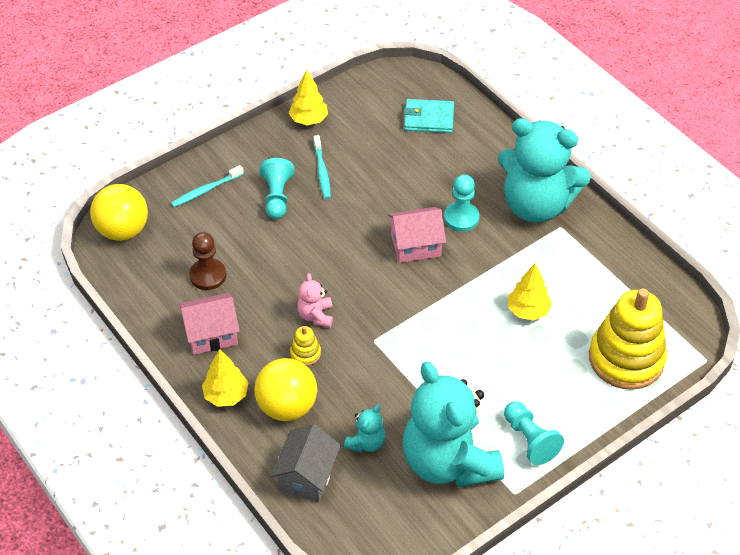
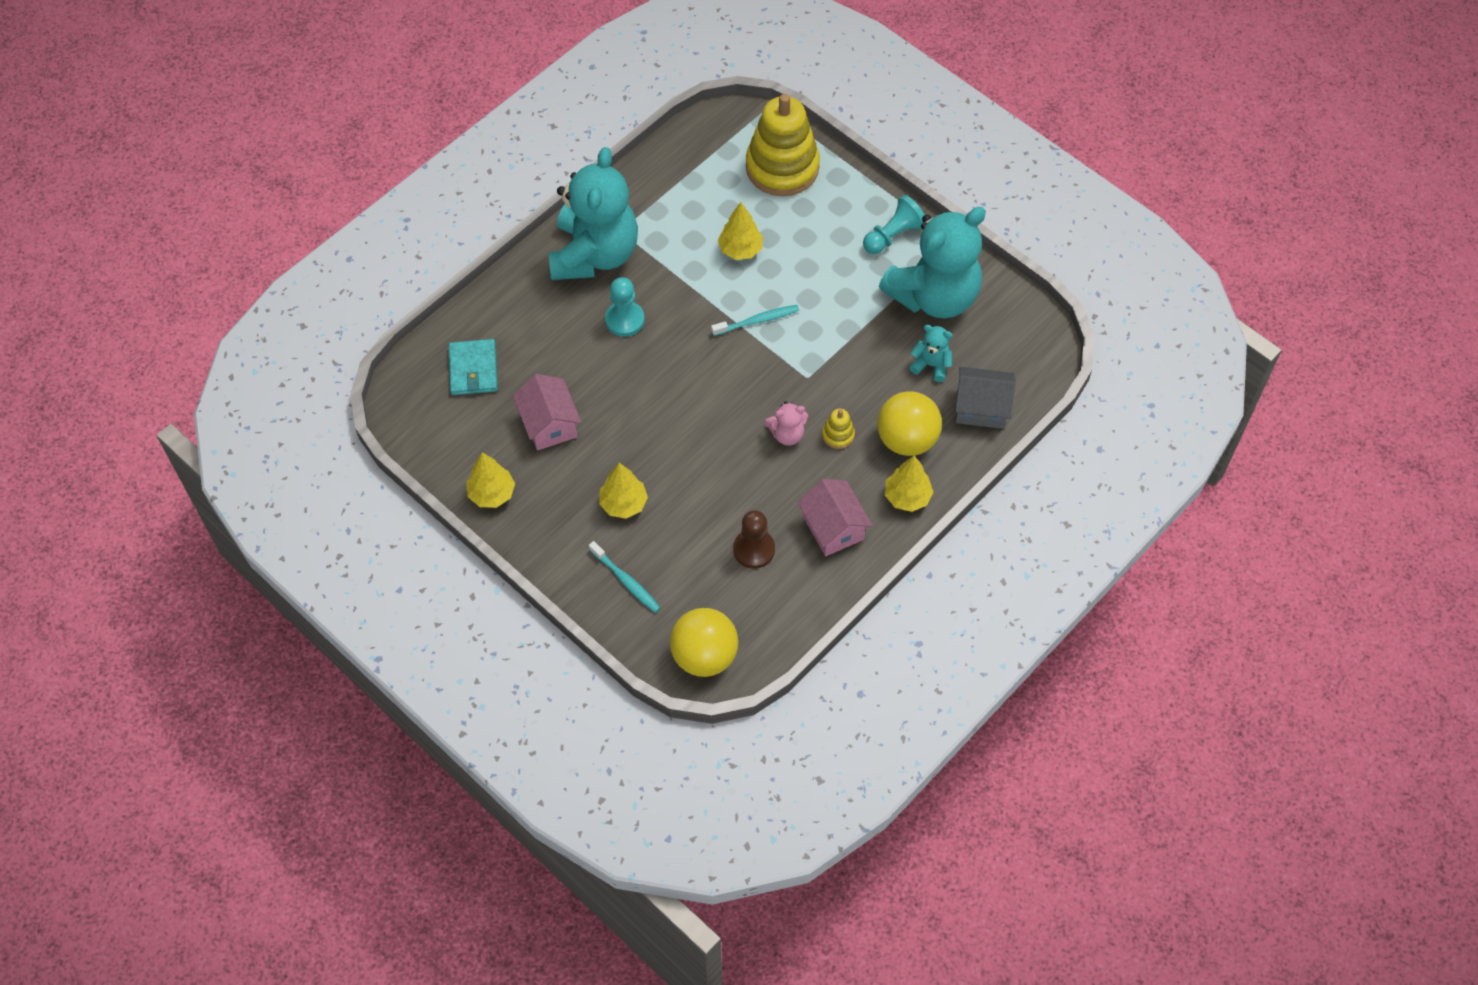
camera: 100 degrees left, 10 degrees up
(277, 197) = (623, 504): turquoise pawn -> yellow tree
(322, 171) = (576, 465): turquoise toothbrush -> turquoise toothbrush (757, 321)
(415, 245) = (672, 357): pink house -> pink house (549, 424)

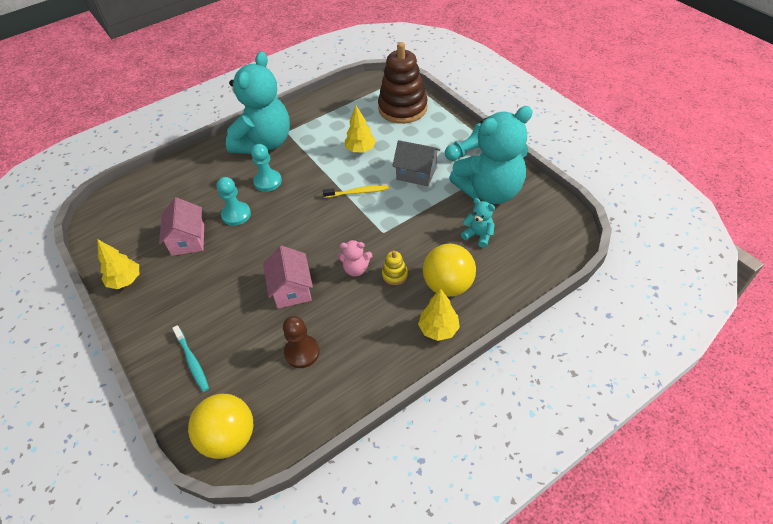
camera: 15 degrees right, 10 degrees down
(473, 369) = (155, 199): turquoise wallet -> none
(600, 378) = (236, 214): none -> turquoise pawn
(623, 504) = (216, 301): yellow tree -> none
(757, 321) = (358, 192): turquoise toothbrush -> yellow toothbrush
(782, 167) = (402, 108): yellow stacking toy -> brown stacking toy
(833, 528) = (371, 345): pink house -> pink house (291, 289)
(981, 408) = (512, 270): grey house -> grey house (416, 173)

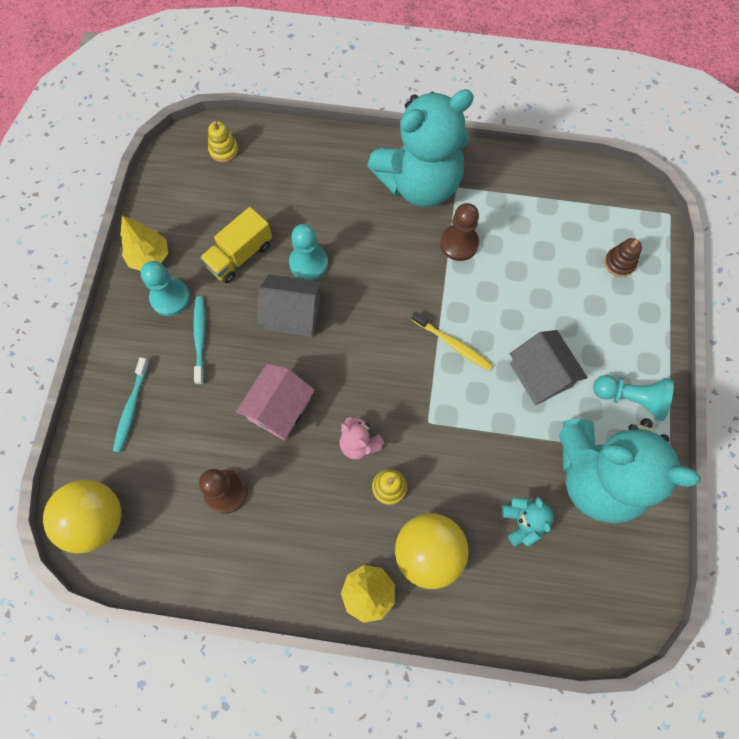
camera: 40 degrees right, 20 degrees up
(125, 201) = (223, 150): none -> yellow stacking toy
(188, 239) = (239, 255): pink house -> yellow truck
(203, 294) = (200, 338): none -> turquoise toothbrush
(252, 242) = (293, 314): none -> grey house
(268, 181) = (376, 244): turquoise pawn -> turquoise pawn (170, 298)
(314, 152) = (459, 243): none -> brown pawn
(360, 150) = (511, 285): yellow tree -> none
(402, 108) = (619, 263): brown stacking toy -> brown stacking toy, size x0.41

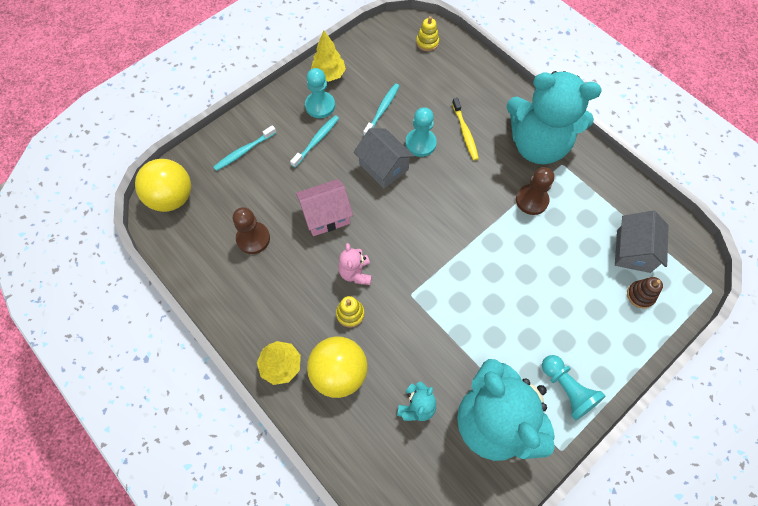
camera: 40 degrees right, 5 degrees down
(239, 255) = (382, 110): yellow truck -> turquoise toothbrush
(453, 344) = (470, 259): yellow toothbrush -> yellow toothbrush (465, 132)
(540, 375) = (514, 324): grey house -> grey house (633, 251)

